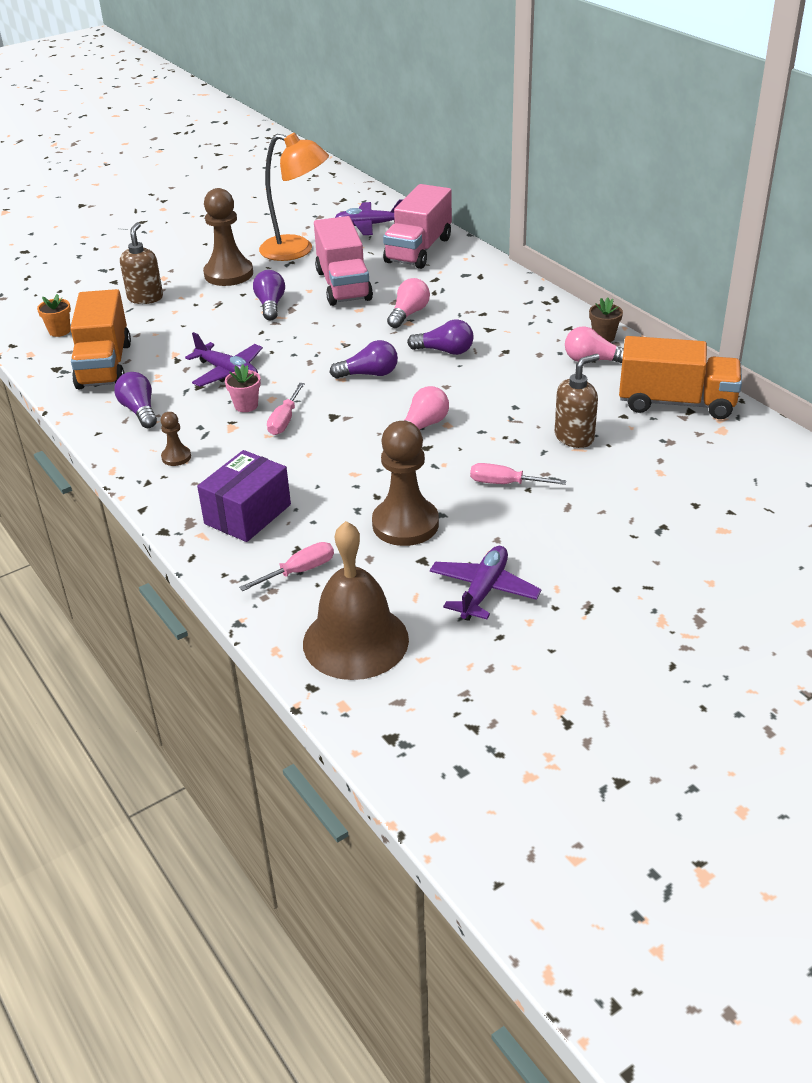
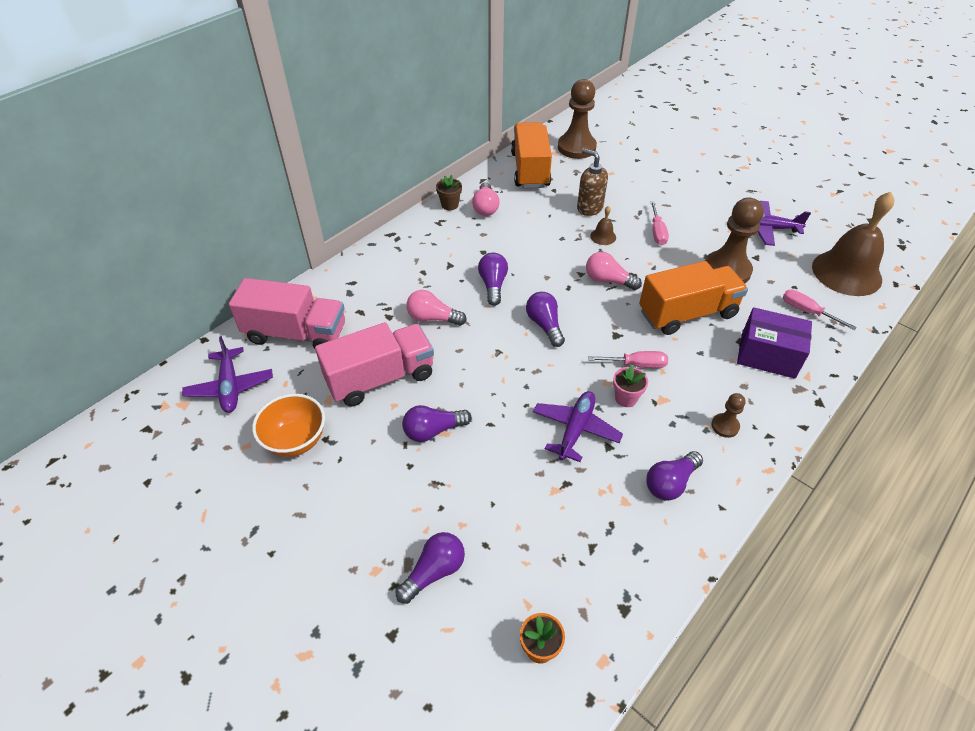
camera: 105 degrees left, 10 degrees up
(104, 365) = (601, 554): orange truck -> orange truck (687, 313)
(145, 298) = (434, 572): brown soap dispenser -> purple light bulb
(228, 274) = (361, 495): brown pawn -> brown pawn (576, 147)
(297, 250) = (296, 440): orange lamp -> orange bowl
(508, 437) = (603, 236): none -> brown bell

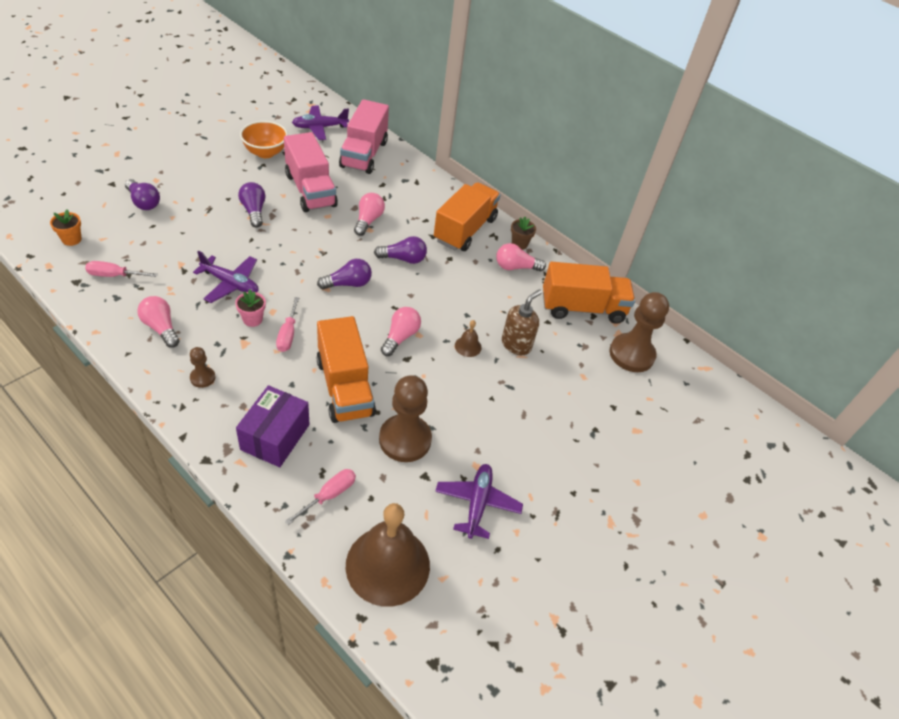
camera: 85 degrees right, 0 degrees up
(434, 242) = (465, 230): none -> orange truck
(657, 232) = (474, 393): pink screwdriver -> pink screwdriver (114, 275)
(670, 483) = (161, 328): purple light bulb -> pink light bulb

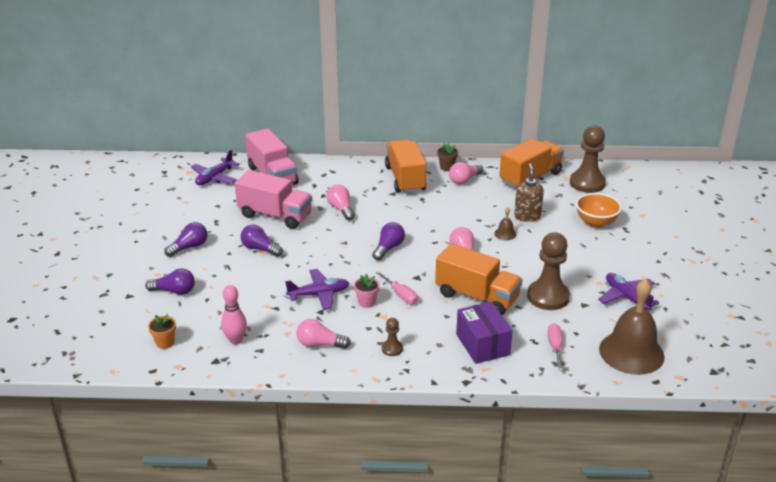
camera: 35 degrees left, 15 degrees down
(114, 275) = (235, 340): pink screwdriver -> pink bowling pin
(265, 152) = (204, 213): orange bowl -> orange bowl (596, 222)
(403, 259) = (397, 215): purple light bulb -> purple light bulb (189, 247)

